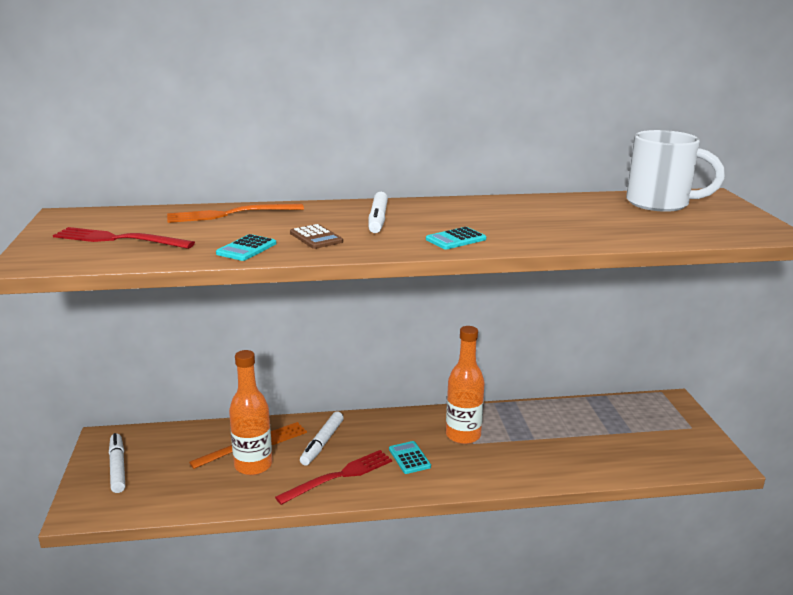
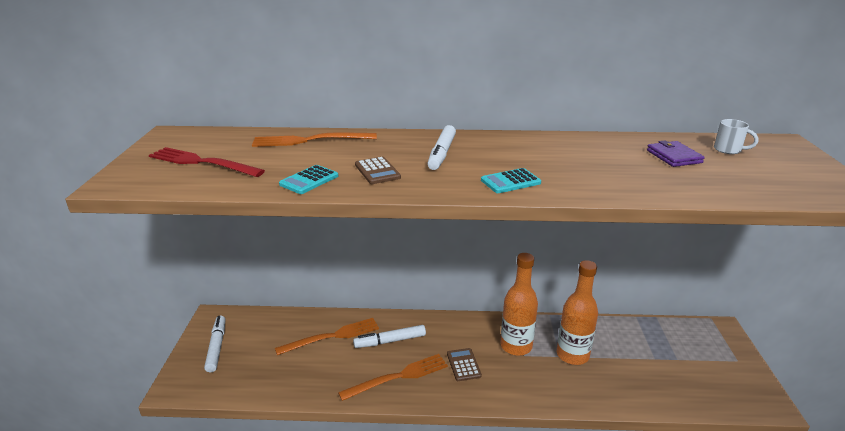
camera: 10 degrees right, 5 degrees up
(253, 465) = (327, 357): orange bottle -> orange bottle (572, 355)
(322, 443) = (390, 341): white marker -> white marker turned 45 degrees clockwise
(339, 476) = (398, 377): red fork -> orange fork
(409, 458) = (463, 365): turquoise calculator -> brown calculator
(609, 211) = (674, 156): none -> purple wallet
(660, 203) = (728, 150): white mug -> white mug, size x0.42

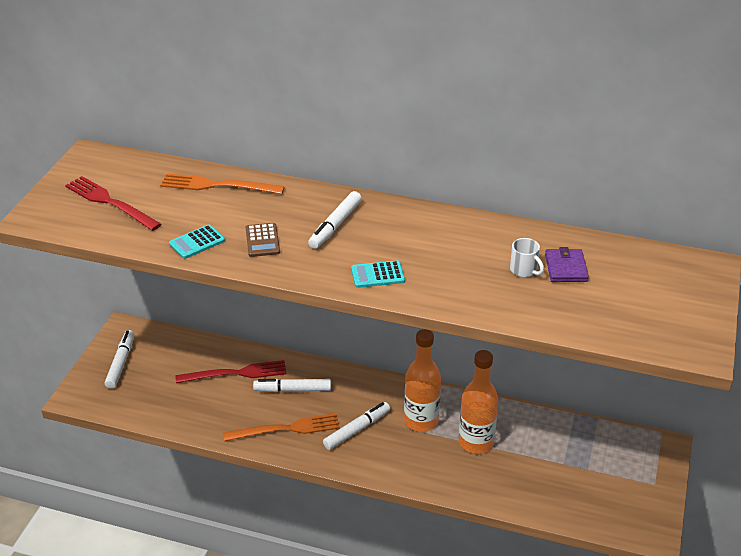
camera: 15 degrees right, 10 degrees up
(332, 336) = (236, 373): orange fork -> red fork
(463, 365) = (357, 429): brown calculator -> white marker
(728, 150) = (633, 268): white mug -> white mug (524, 270)

